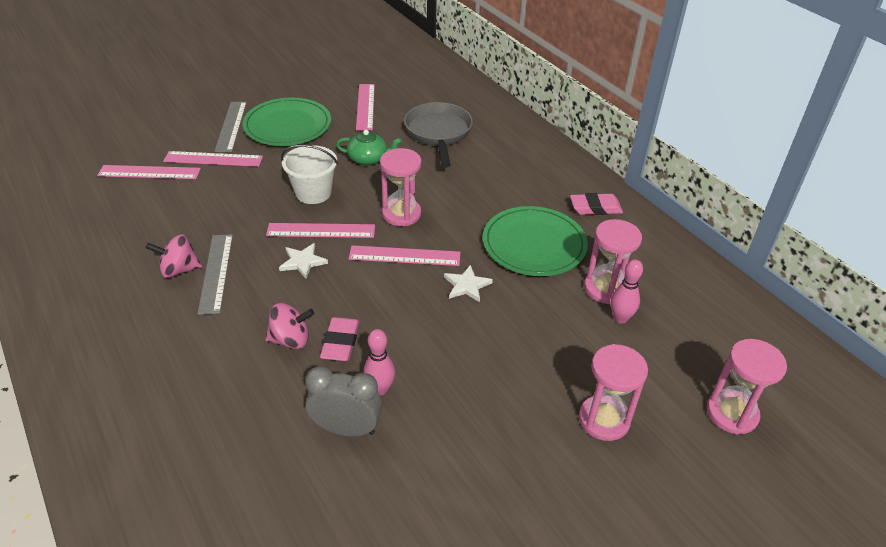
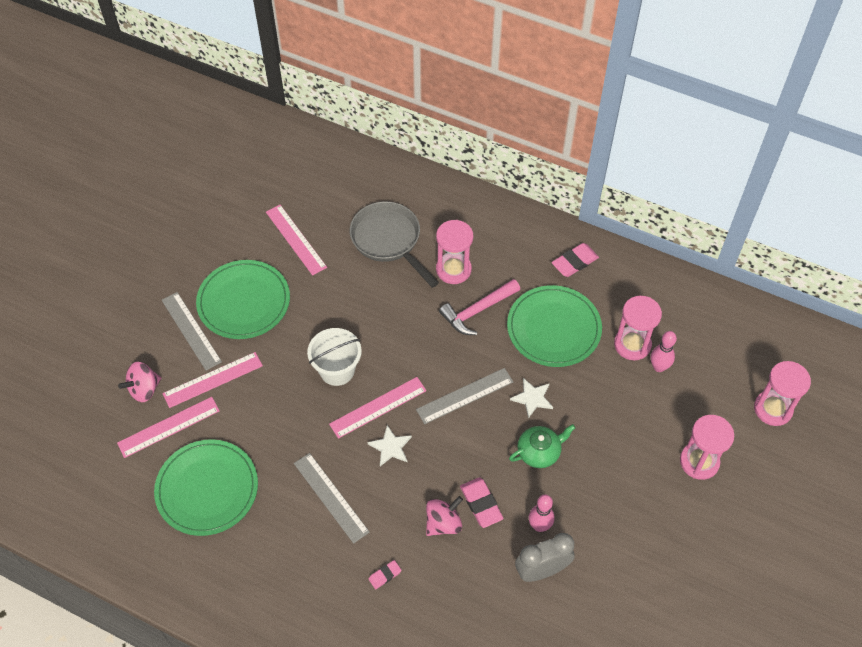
camera: 30 degrees left, 15 degrees up
(130, 221) = (207, 489): none -> green plate
(179, 270) = (298, 512): pink spinning top -> pink spinning top (144, 389)
(197, 353) = (385, 575): none -> pink eraser
(368, 159) = (352, 304): green teapot -> green teapot (539, 452)
(401, 214) = (429, 353): pink hourglass -> pink hourglass (453, 269)
(404, 256) = (465, 396): pink ruler -> grey ruler
(472, 204) = (477, 311): none -> pink hammer

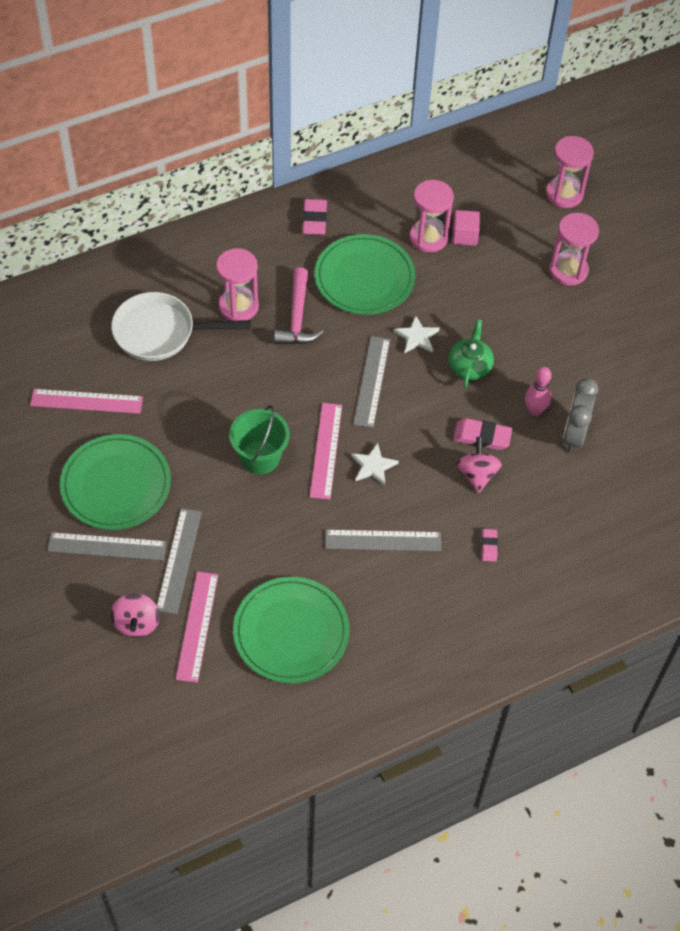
camera: 55 degrees left, 0 degrees up
(213, 379) = (178, 560): pink ruler -> grey ruler
(337, 370) = (260, 457): white bucket -> green bucket
(389, 241) = (160, 332): grey pan -> white pan
(659, 367) = (464, 236): pink bowling pin -> pink cube

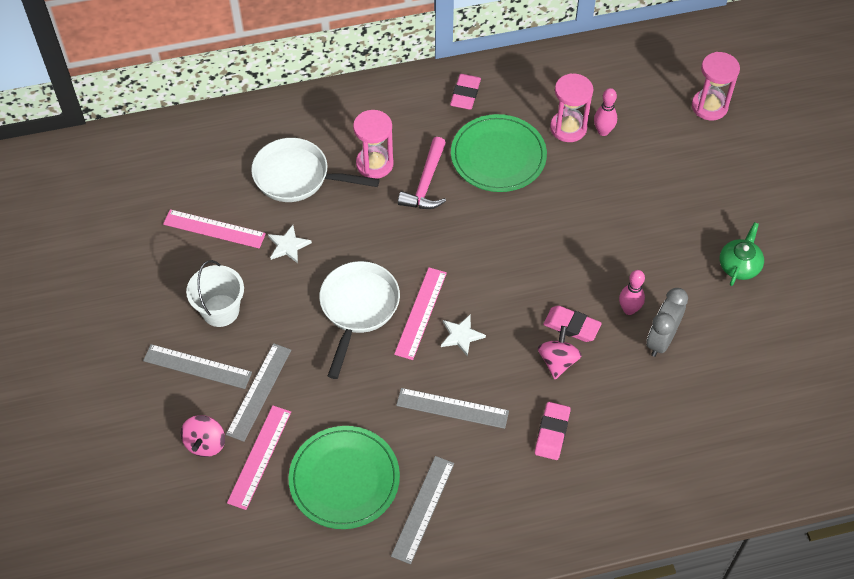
camera: 15 degrees right, 0 degrees up
(116, 484) = (220, 310): green plate -> white bucket
(260, 457) = (358, 308): green bucket -> white pan
(372, 381) = (480, 255): grey ruler -> grey ruler (423, 509)
(417, 337) = (533, 220): white star -> white star (288, 245)
(464, 236) = (603, 131): pink cube -> pink bowling pin
(470, 366) = (577, 256): green teapot -> green teapot (739, 265)
(489, 546) = (552, 433): pink eraser -> pink eraser, size x1.74
(568, 270) = (695, 180): pink hourglass -> none

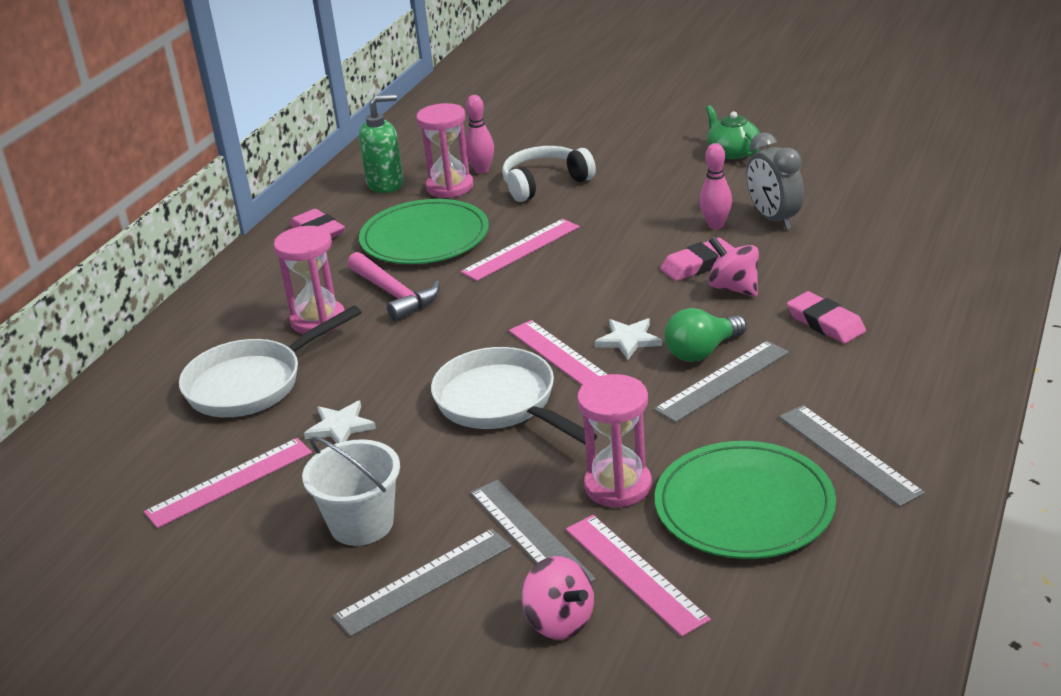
camera: 50 degrees left, 25 degrees down
(475, 381) = (702, 352): none -> green light bulb
(521, 217) = (521, 249): none -> pink ruler
(546, 90) = (386, 184): none -> green soap dispenser
(612, 178) = (544, 183): none -> white headphones
(709, 106) = (532, 110): pink hourglass -> pink hourglass (618, 486)

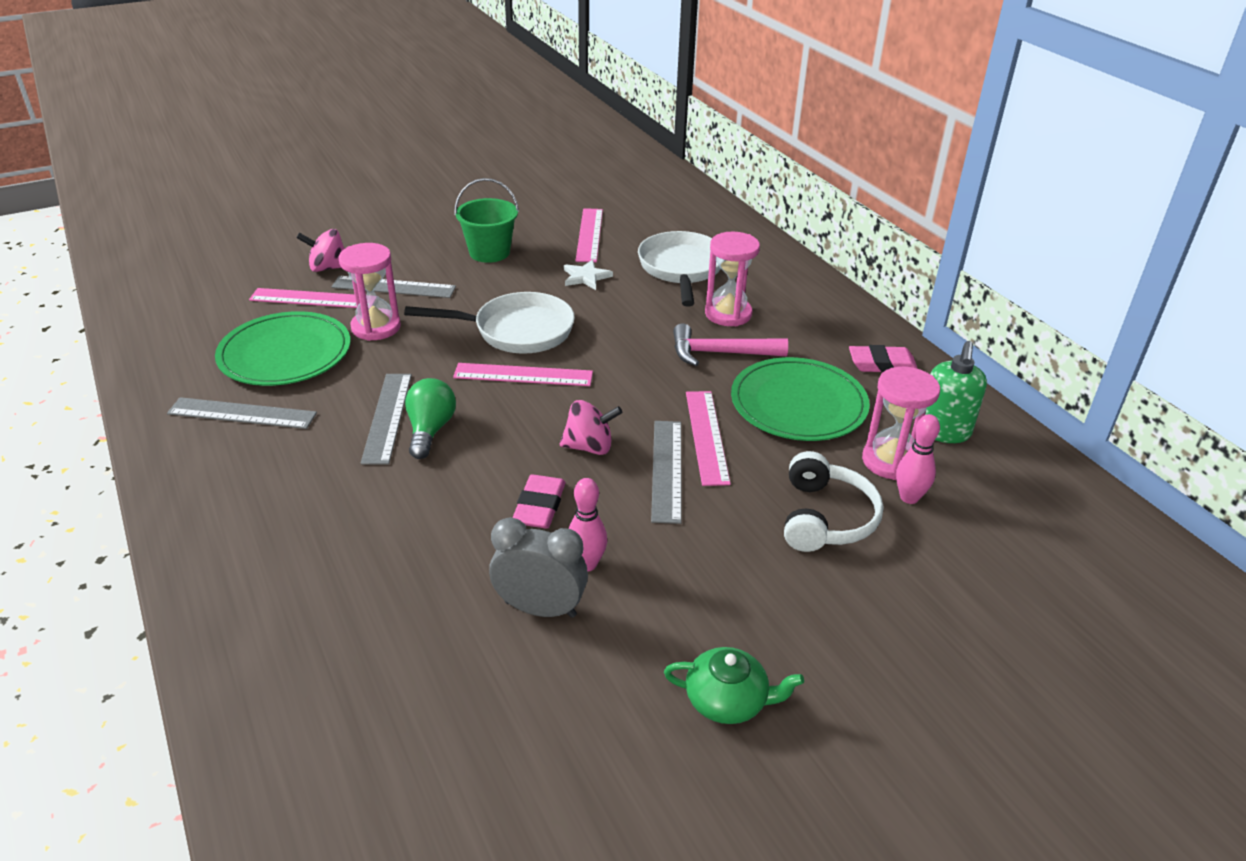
camera: 125 degrees right, 5 degrees up
(361, 524) = (489, 252): white bucket -> green bucket
(424, 581) = (419, 250): grey ruler -> grey ruler (667, 470)
(628, 340) = (497, 410): white star -> none
(734, 288) = (476, 500): pink spinning top -> pink spinning top (589, 447)
(825, 323) = (357, 508): pink eraser -> none

